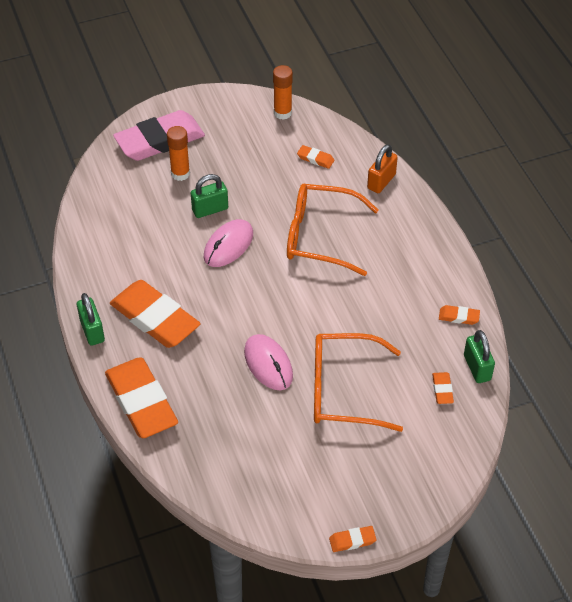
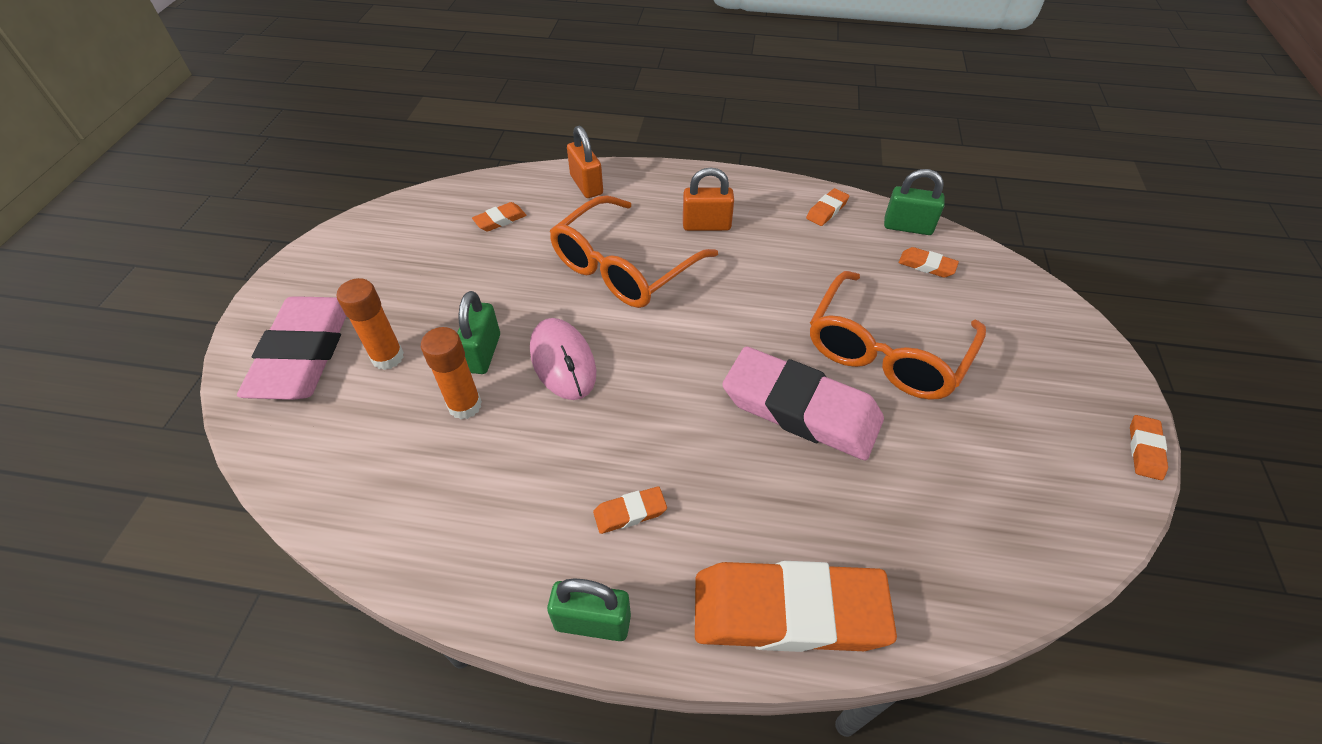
camera: 60 degrees left, 0 degrees up
(155, 318) = (630, 512): orange eraser -> orange eraser, size x0.41
(268, 364) = (801, 409): pink mouse -> pink eraser
(282, 113) = (399, 216): orange glue stick -> orange glue stick (465, 405)
(391, 259) = (706, 225): none -> orange padlock

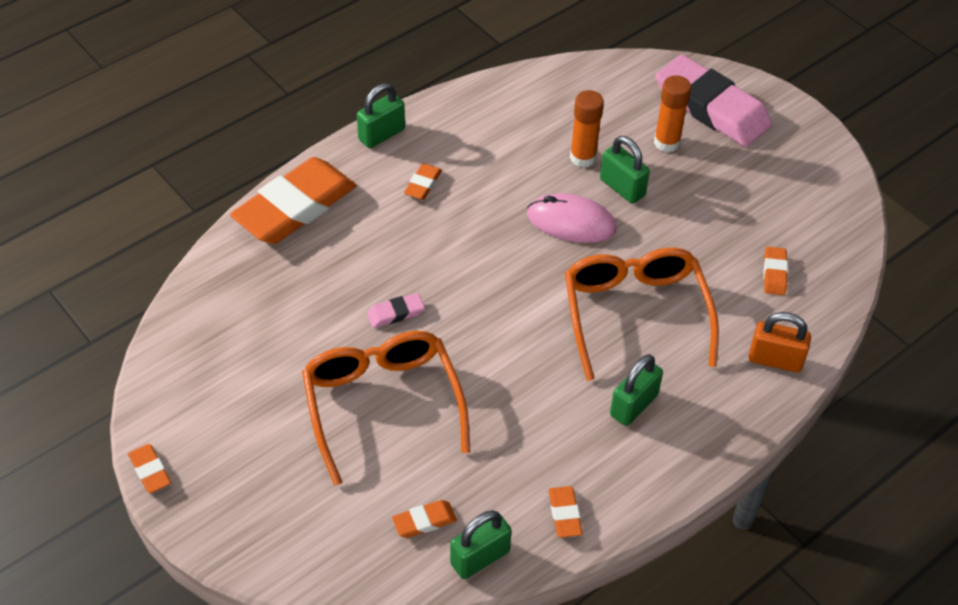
camera: 130 degrees right, 0 degrees up
(706, 225) = (633, 405): orange padlock -> green padlock
(801, 409) = (395, 313): pink eraser -> pink eraser, size x0.41

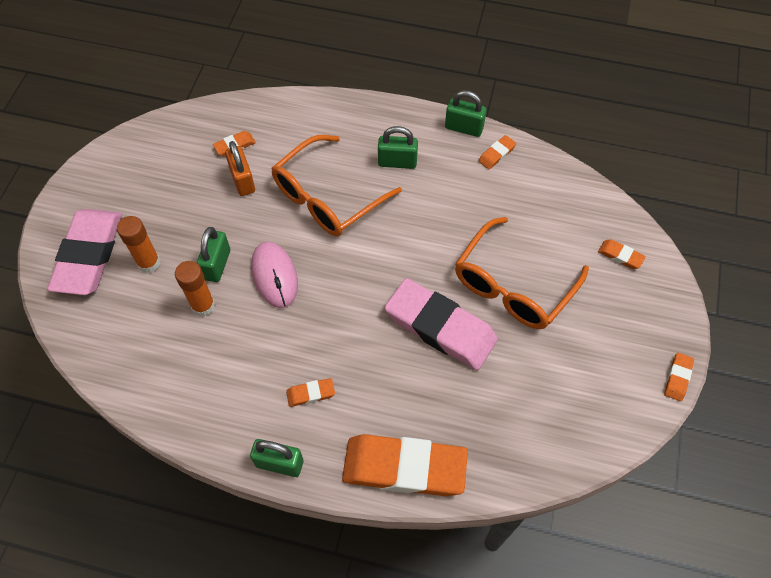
camera: 125 degrees left, 10 degrees up
(395, 313) = (440, 327): pink eraser -> pink eraser, size x2.43
(424, 521) = (563, 213): orange eraser -> orange eraser (620, 256)
(480, 558) = (558, 175): green padlock -> green padlock (464, 128)
(775, 360) = (306, 115): orange padlock -> orange padlock (242, 180)

